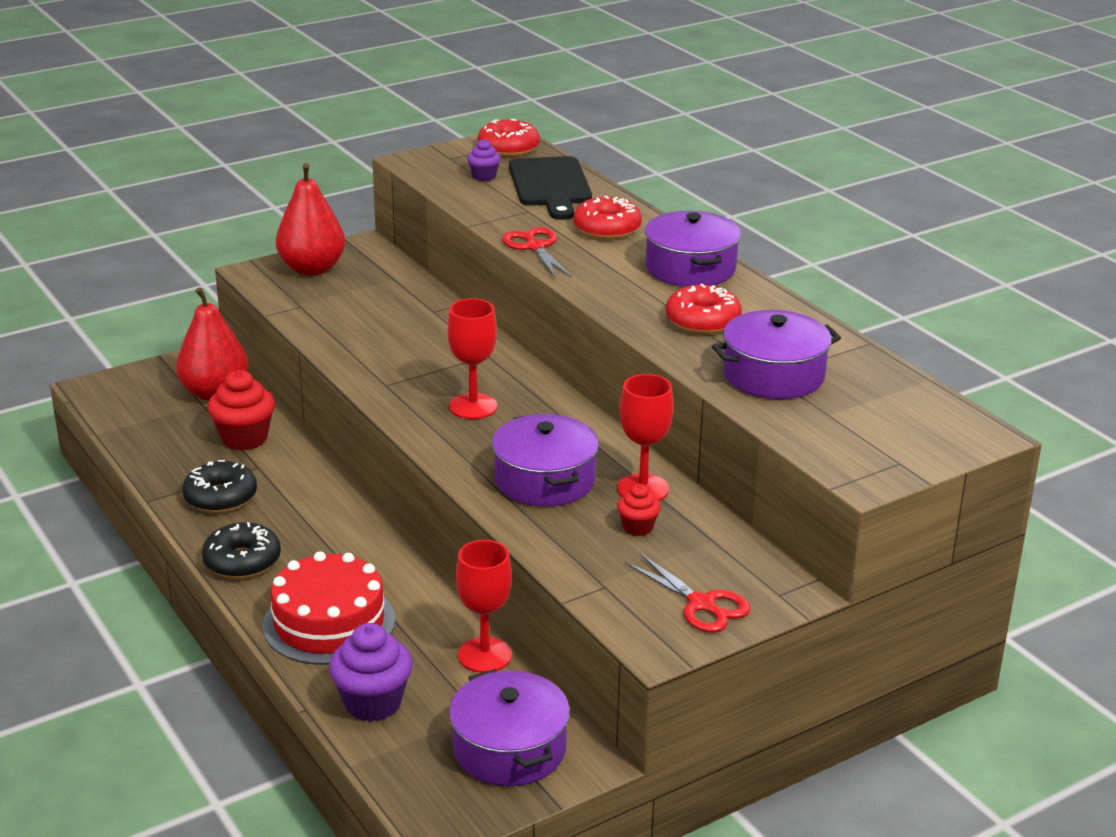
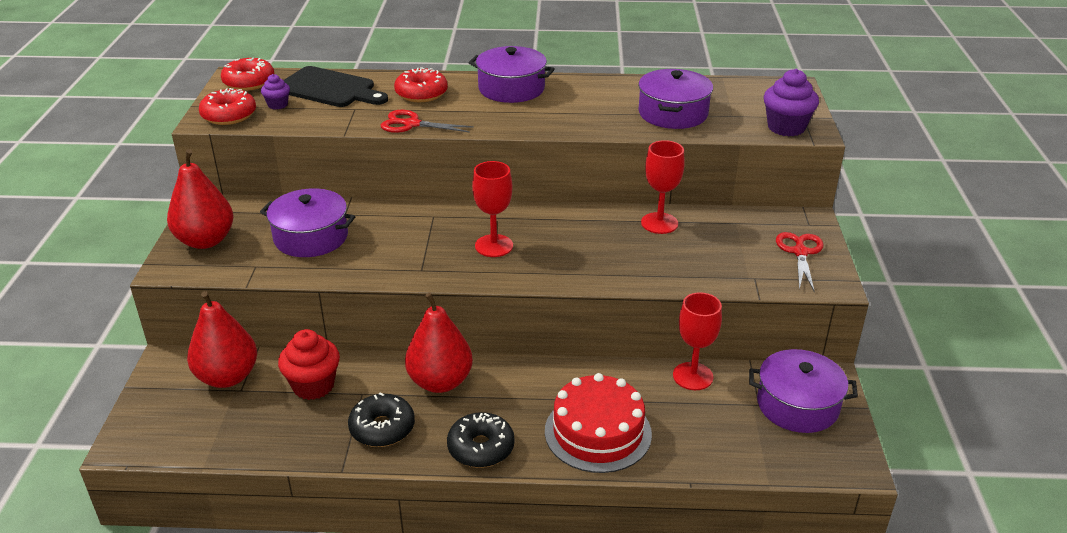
camera: 55 degrees left, 5 degrees up
(316, 501) = (440, 382): none -> red pear
(373, 703) = (707, 446): purple cupcake -> purple cupcake (786, 127)
(545, 480) = (615, 253): purple pot -> purple pot (311, 237)
(637, 527) = (700, 241): red cupcake -> none
(702, 321) = (583, 109): red donut -> red donut (229, 115)
(702, 604) = (800, 252): red scissors -> red scissors turned 75 degrees counterclockwise

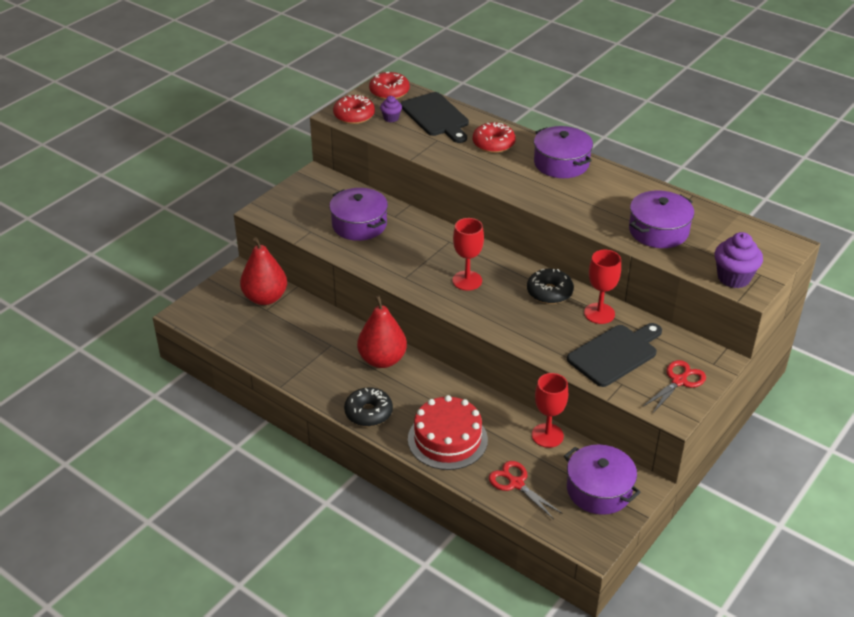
camera: 35 degrees right, 5 degrees up
(205, 241) = (296, 201): red pear -> none
(313, 386) = (307, 326): red cupcake -> none
(382, 428) = (323, 372): black donut -> black donut (549, 292)
(411, 124) = (462, 167): red scissors -> red scissors (516, 483)
(716, 253) = (615, 354): none -> black cutting board

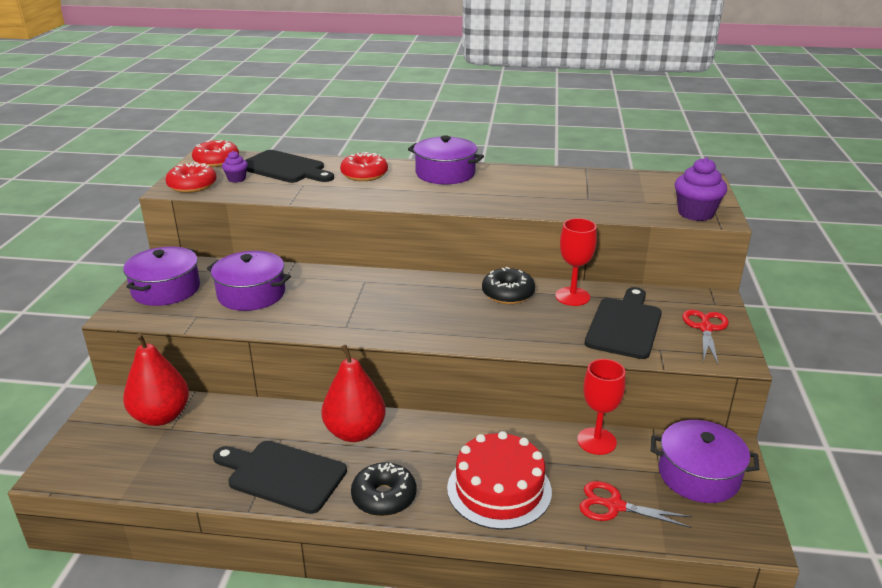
camera: 30 degrees left, 10 degrees down
(315, 371) = (282, 475): none -> black cutting board
(467, 280) = (415, 309): red goblet -> none
(658, 231) = (590, 198): purple pot -> purple pot (166, 289)

